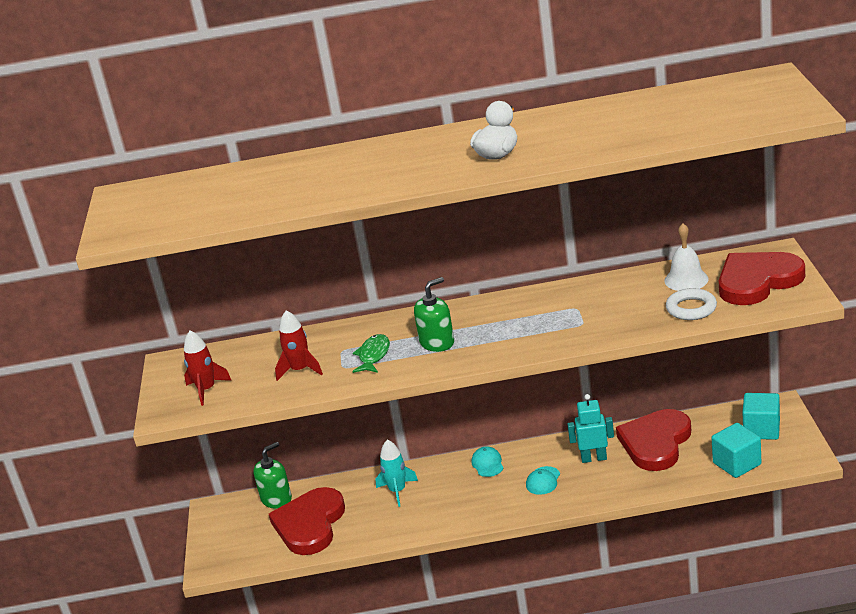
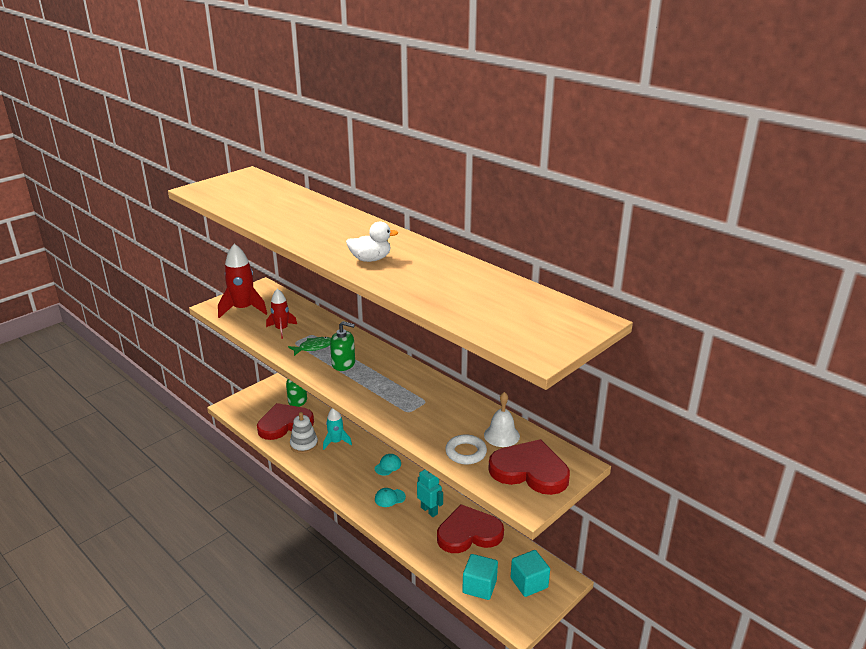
camera: 45 degrees right, 0 degrees up
(206, 390) = (243, 309): red rocket -> red rocket, size x1.61
(371, 520) = (304, 445): none -> white stacking toy

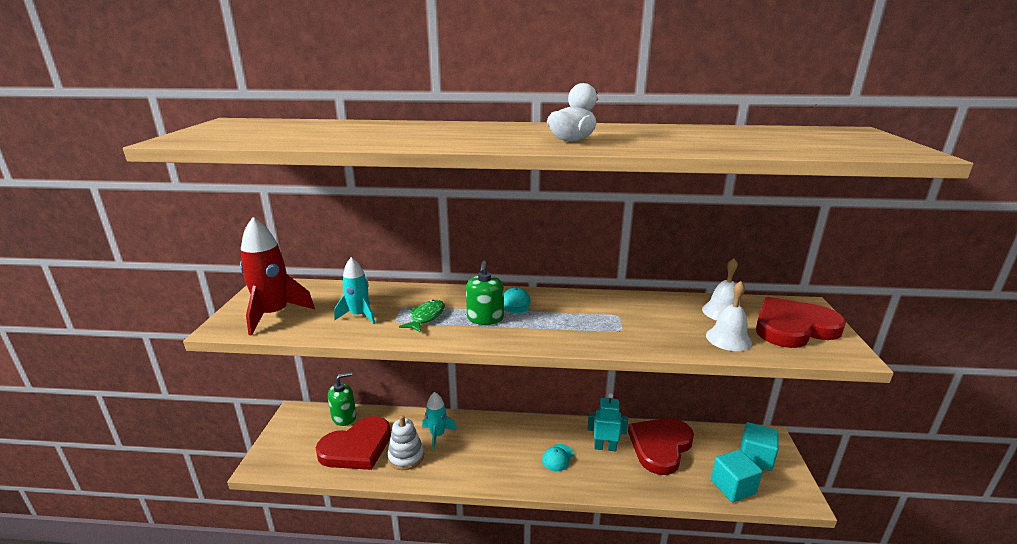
camera: 40 degrees left, 5 degrees down
(282, 329) = (359, 315): red rocket -> turquoise rocket
(284, 424) = (357, 447): red heart -> red heart turned 150 degrees counterclockwise
(343, 364) = (485, 318): green soap dispenser -> green soap dispenser turned 120 degrees clockwise
(388, 466) = (516, 429): turquoise cap -> turquoise cap (516, 303)
(466, 452) = (728, 338): white ring -> white bell

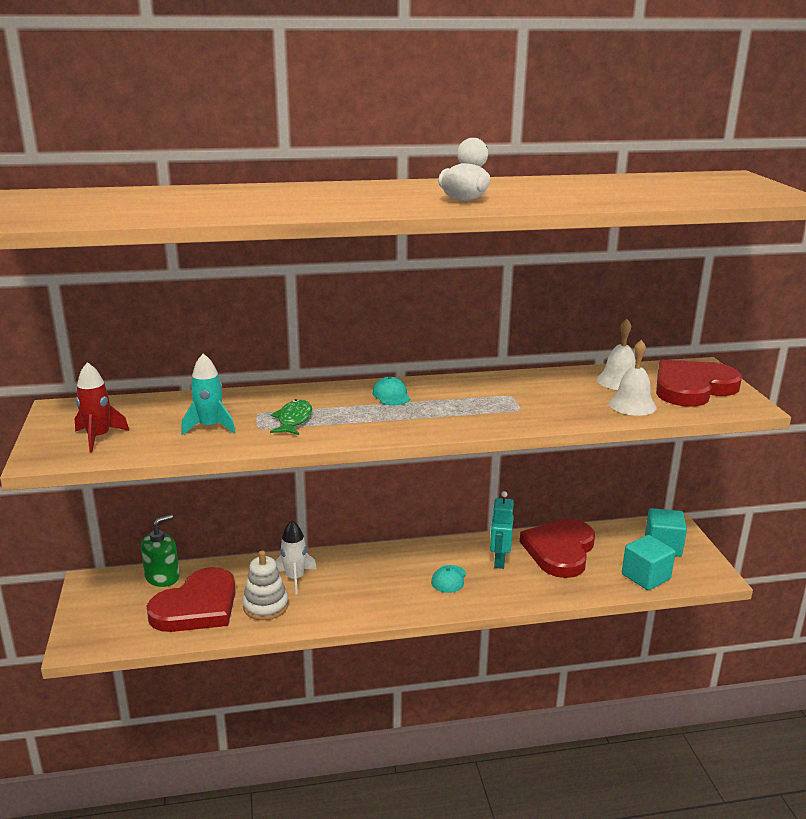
camera: 15 degrees left, 0 degrees up
(274, 314) = (99, 437): red rocket -> red rocket, size x0.62
(437, 435) = (294, 578): turquoise rocket -> white rocket
(485, 318) = (364, 414): green soap dispenser -> none
(605, 447) = (499, 561): turquoise robot -> turquoise robot turned 75 degrees counterclockwise

